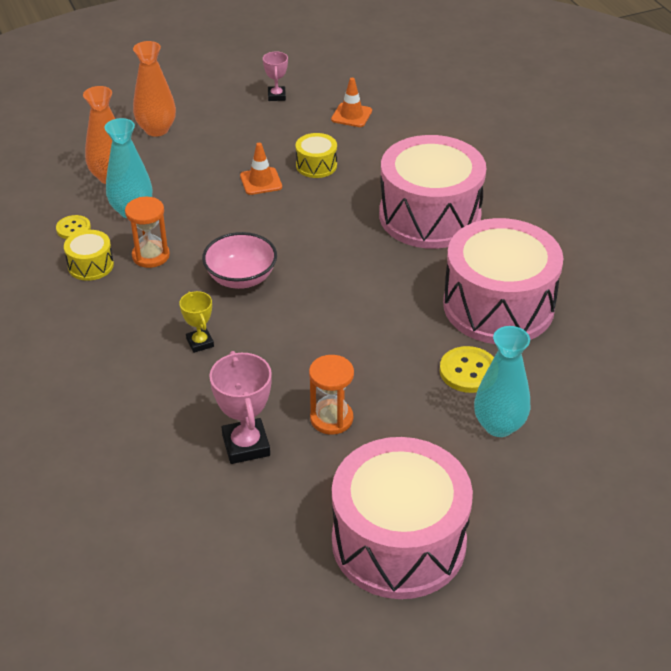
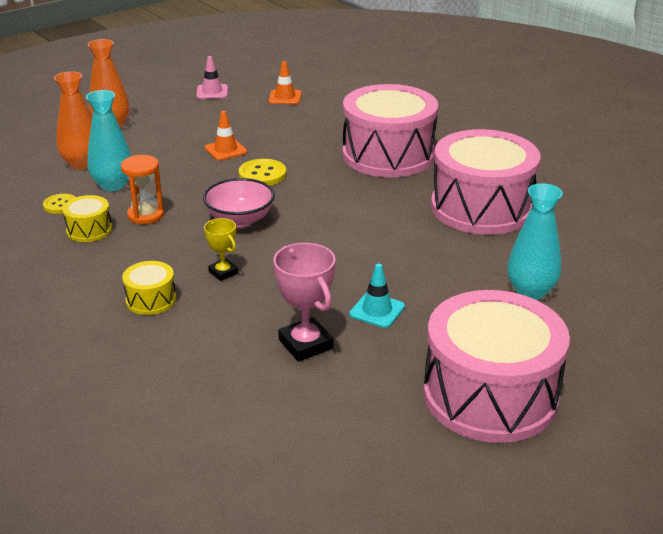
camera: 15 degrees left, 10 degrees down
(276, 96) = (212, 92): pink trophy -> pink traffic cone
(316, 165) = (271, 133): yellow drum -> yellow drum (151, 300)
(331, 418) = (377, 310): orange hourglass -> turquoise traffic cone
(468, 371) = (481, 257): yellow button -> yellow button (262, 174)

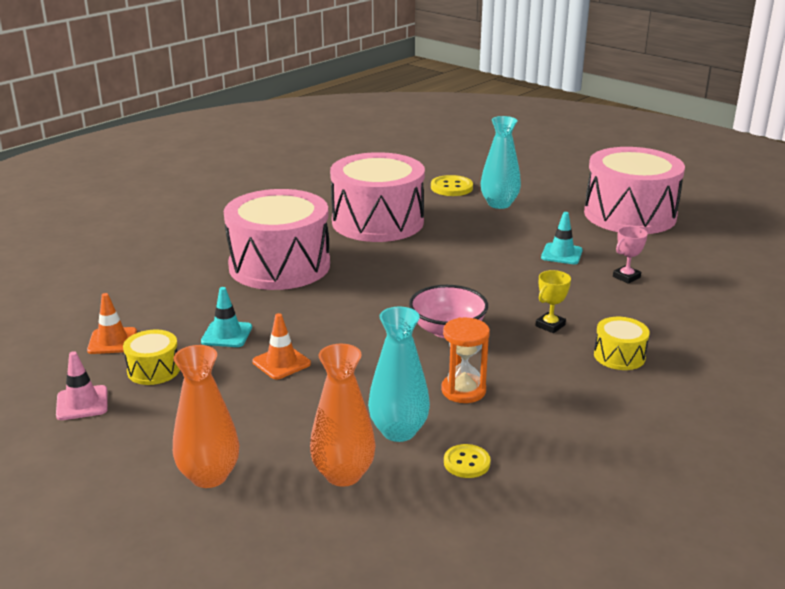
camera: 100 degrees left, 5 degrees down
(89, 230) = (515, 424): yellow drum -> yellow drum (153, 370)
(262, 174) = (341, 330): yellow button -> yellow button (451, 187)
(276, 133) = (227, 334): none -> turquoise traffic cone
(305, 344) = (626, 277): pink trophy -> pink trophy, size x0.59

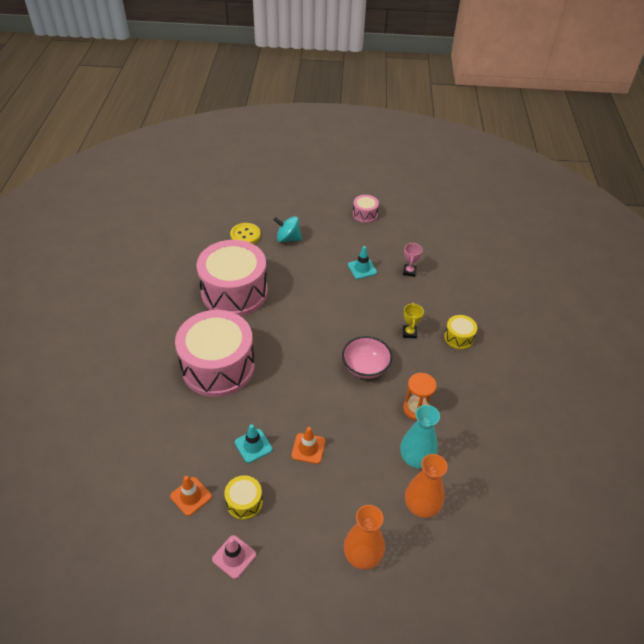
camera: 40 degrees left, 20 degrees up
(466, 463) = (464, 458): yellow button -> none
(499, 204) = (288, 238): turquoise vase -> turquoise spinning top
(629, 215) = (365, 214): pink drum -> pink drum, size x0.43

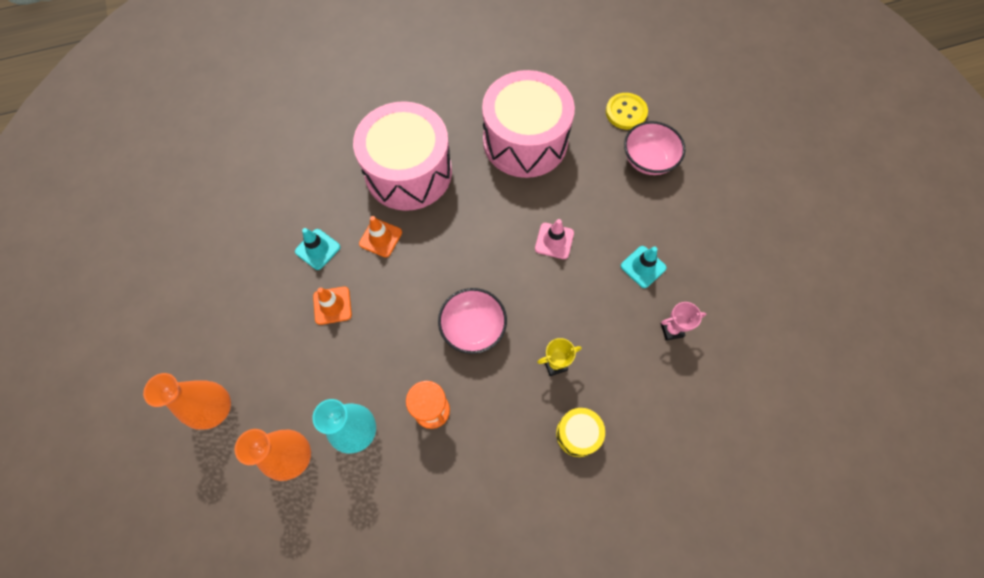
camera: 70 degrees right, 20 degrees up
(191, 496) = (241, 218): orange traffic cone -> orange traffic cone (380, 238)
(234, 557) = (186, 284): pink traffic cone -> pink traffic cone (554, 241)
(244, 502) = (248, 268): yellow drum -> none
(288, 238) = (648, 160): turquoise spinning top -> pink bowl
(365, 214) = (755, 234): pink drum -> none

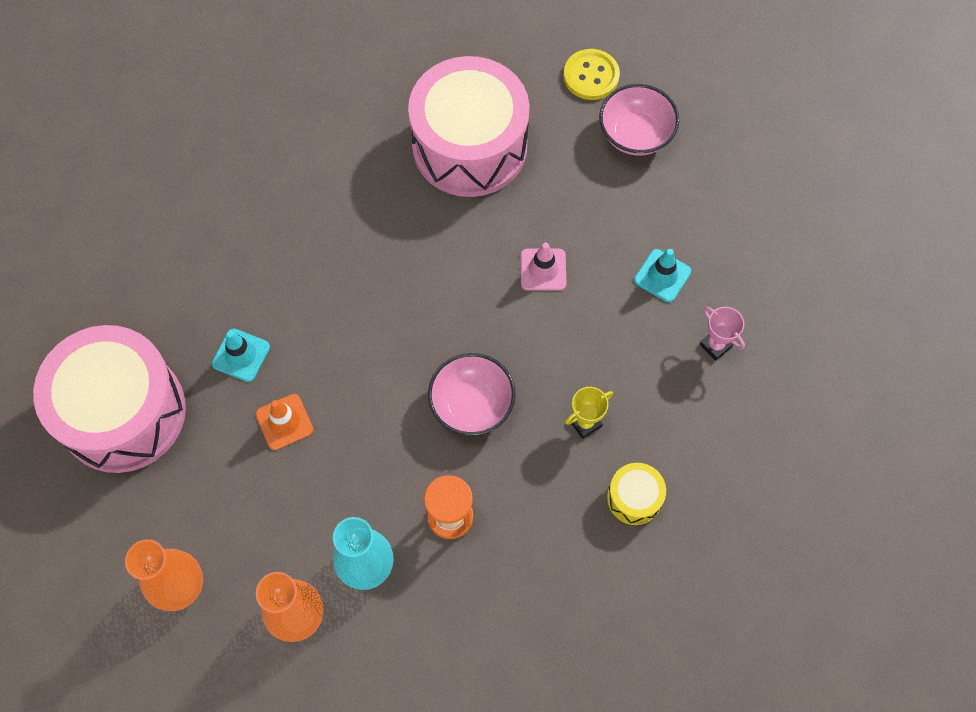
camera: 15 degrees left, 0 degrees up
(380, 238) = (319, 320): orange traffic cone -> none
(408, 172) = (328, 224): pink drum -> pink drum (123, 412)
(671, 330) = (715, 345): pink trophy -> pink trophy turned 75 degrees clockwise

